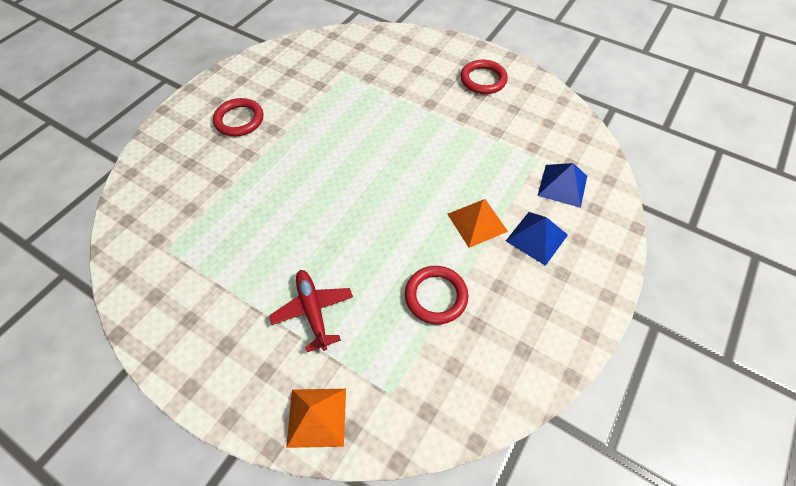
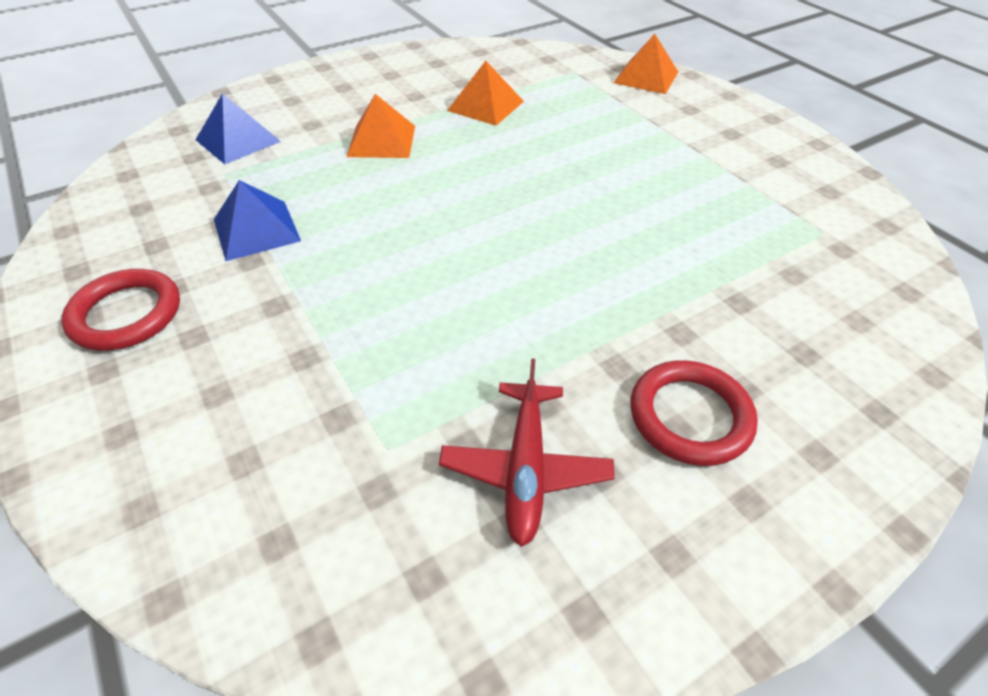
camera: 155 degrees left, 10 degrees down
(313, 311) = (626, 130): red plane -> red plane (526, 468)
(436, 296) = (485, 106): red ring -> orange pyramid
(536, 237) = (332, 112): blue pyramid -> blue pyramid (256, 230)

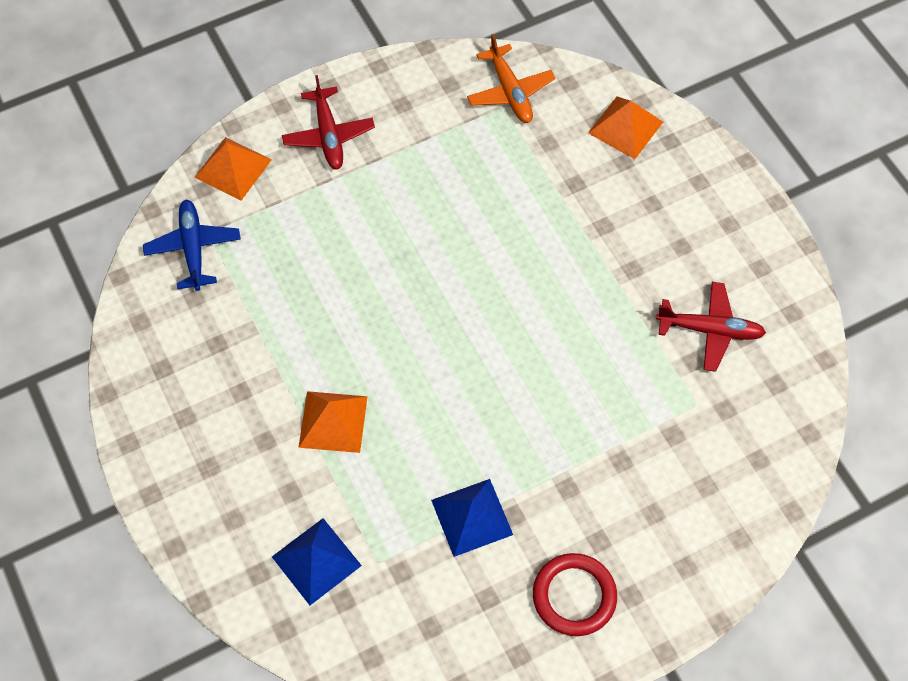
camera: 85 degrees left, 15 degrees up
(485, 106) = (274, 324): orange pyramid -> orange pyramid (625, 127)
(555, 66) = (193, 248): none -> blue plane
(690, 416) = (673, 238): red ring -> none
(710, 120) = (329, 135): none -> red plane
(853, 238) = (510, 92): none -> orange plane

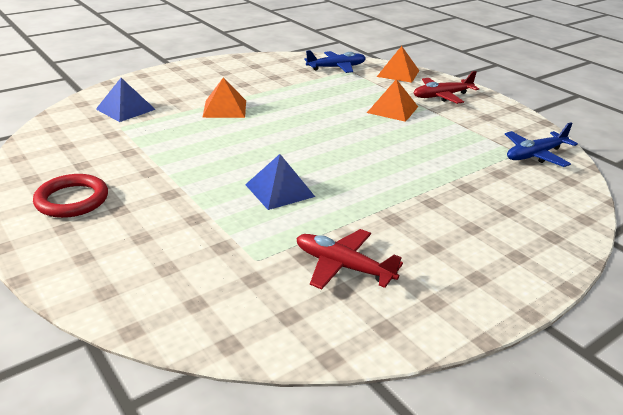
camera: 80 degrees right, 30 degrees down
(472, 517) = (149, 156): blue pyramid -> blue pyramid (279, 190)
(510, 92) = (535, 155): orange plane -> blue plane
(625, 127) = (547, 210): orange pyramid -> orange pyramid (392, 109)
(710, 330) = (343, 266): red plane -> red plane turned 120 degrees clockwise

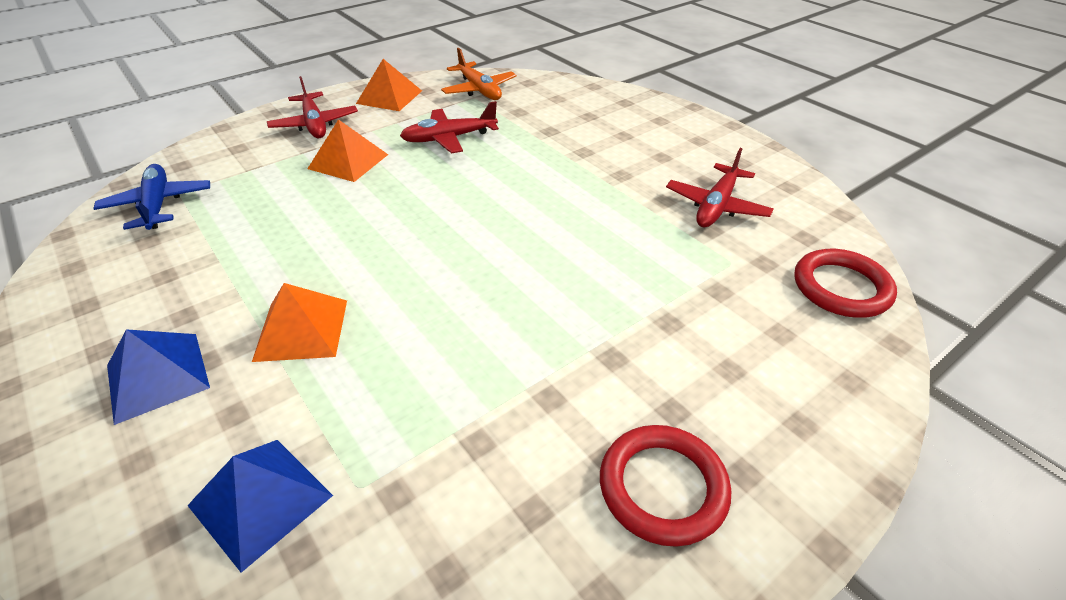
camera: 90 degrees left, 10 degrees up
(209, 318) = (841, 287): none -> red ring
(279, 190) = (581, 252): blue pyramid -> blue pyramid (157, 376)
(398, 73) = (216, 150): orange pyramid -> orange pyramid (389, 97)
(436, 142) = (449, 138): none -> red plane
(535, 155) = (479, 90): blue plane -> orange plane

